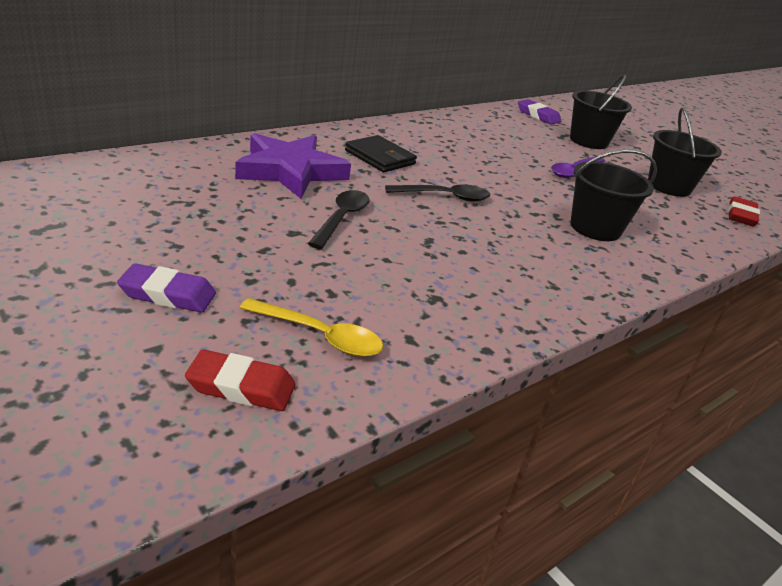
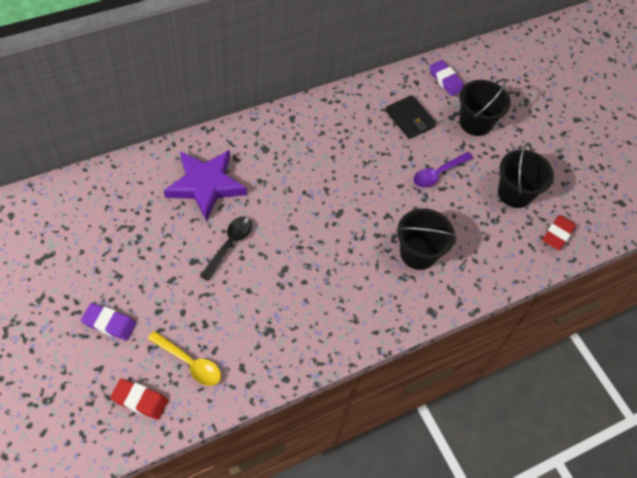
camera: 10 degrees right, 25 degrees up
(380, 157) = (278, 162): black wallet -> black wallet (409, 119)
(444, 197) = (313, 215): black spoon -> none

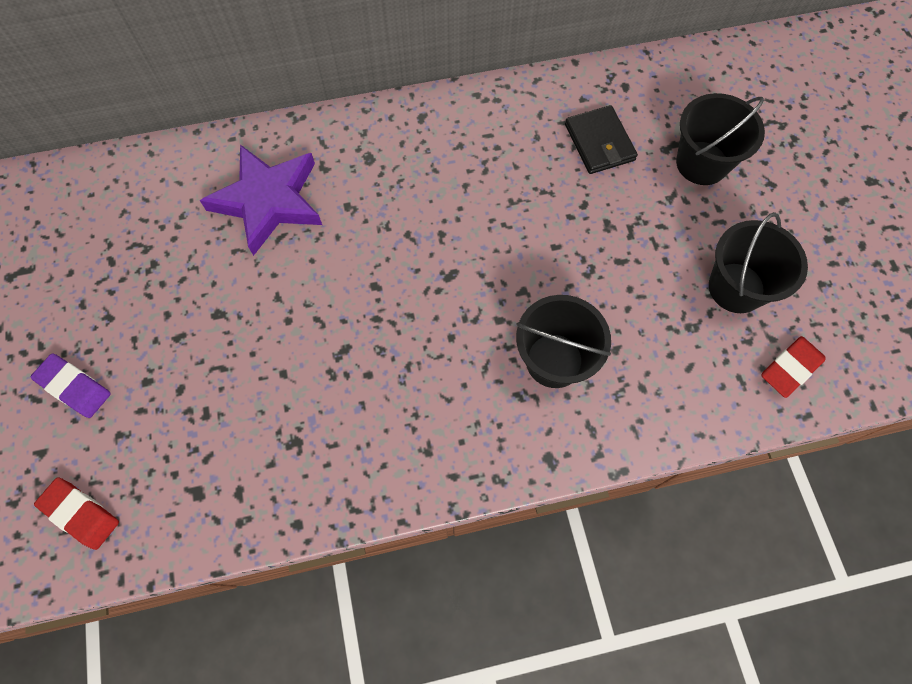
camera: 20 degrees right, 10 degrees up
(189, 363) = (166, 470): yellow spoon -> none
(229, 245) = (275, 298): black spoon -> none
(438, 173) = (620, 236): purple spoon -> none
(446, 80) = (672, 89): purple eraser -> none

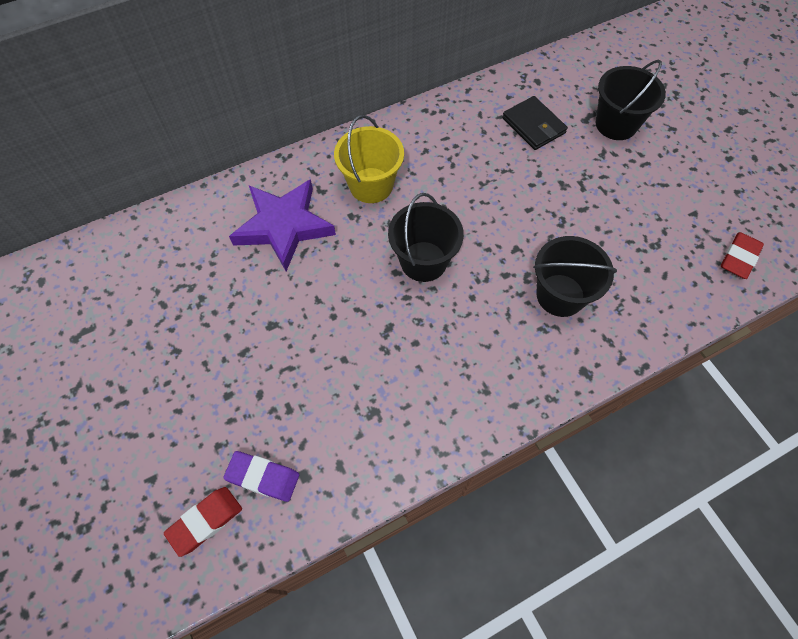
camera: 15 degrees left, 5 degrees down
(74, 387) = (164, 416): purple eraser -> purple eraser (263, 477)
(80, 514) = (205, 521): red eraser -> red eraser turned 60 degrees counterclockwise
(382, 174) = (371, 185): none -> yellow bucket
(736, 288) = (676, 208): black bucket -> black bucket (423, 261)

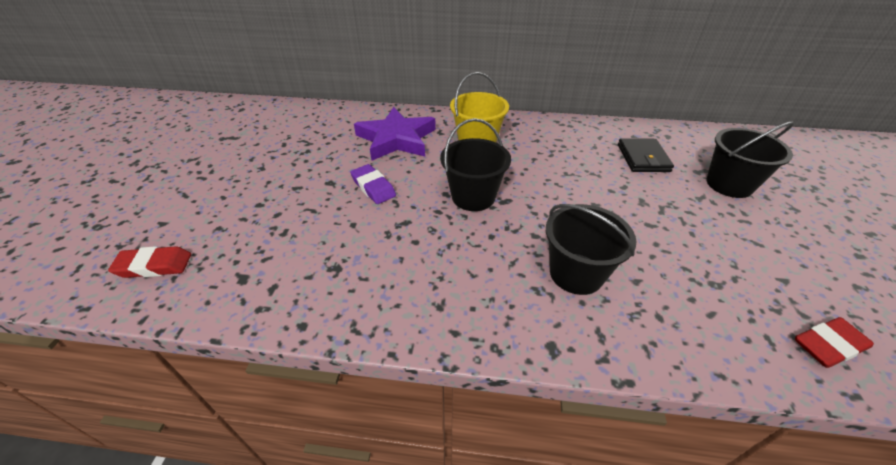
camera: 35 degrees right, 20 degrees down
(263, 477) = (218, 262): purple eraser -> purple eraser (373, 187)

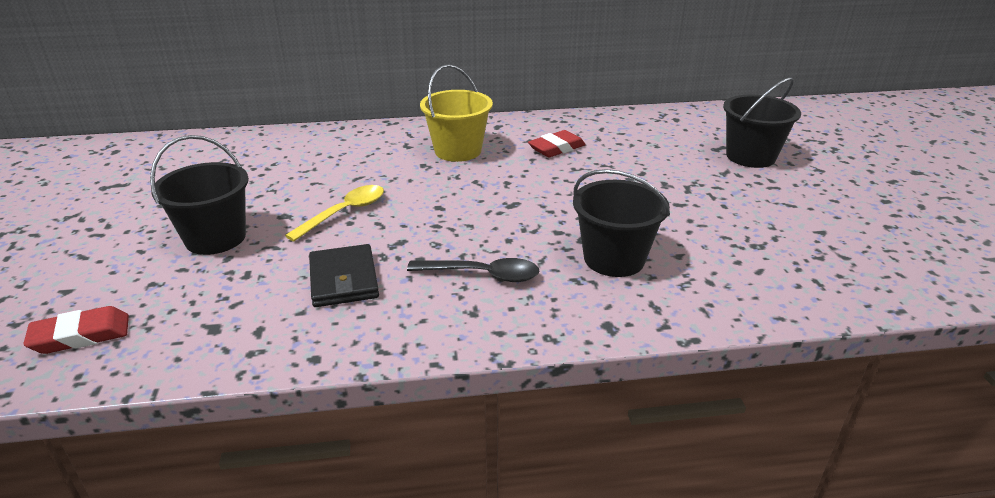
camera: 15 degrees left, 10 degrees down
(373, 187) = (344, 213): purple eraser -> yellow spoon
(396, 139) = (353, 159): purple star -> none
(459, 268) = (482, 275): none -> black spoon
(473, 197) = (473, 205): black bucket -> black bucket (215, 238)
(643, 158) = (654, 143): black wallet -> black wallet (343, 279)
(828, 345) = (870, 277): red eraser -> red eraser (556, 148)

